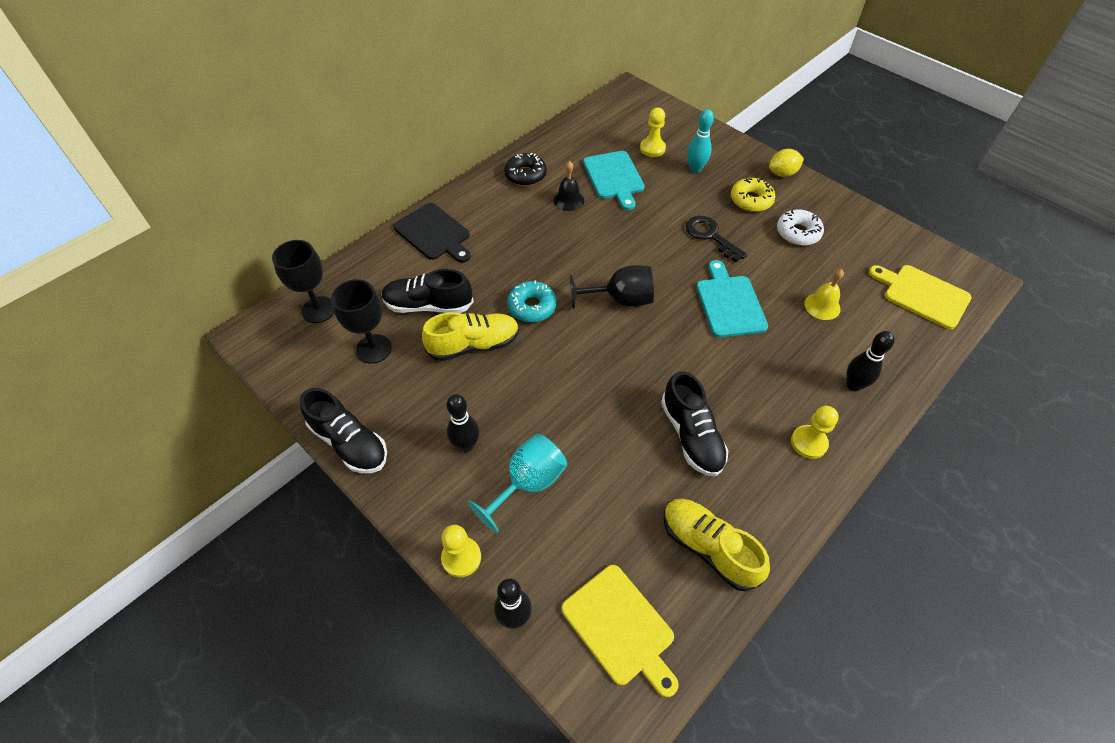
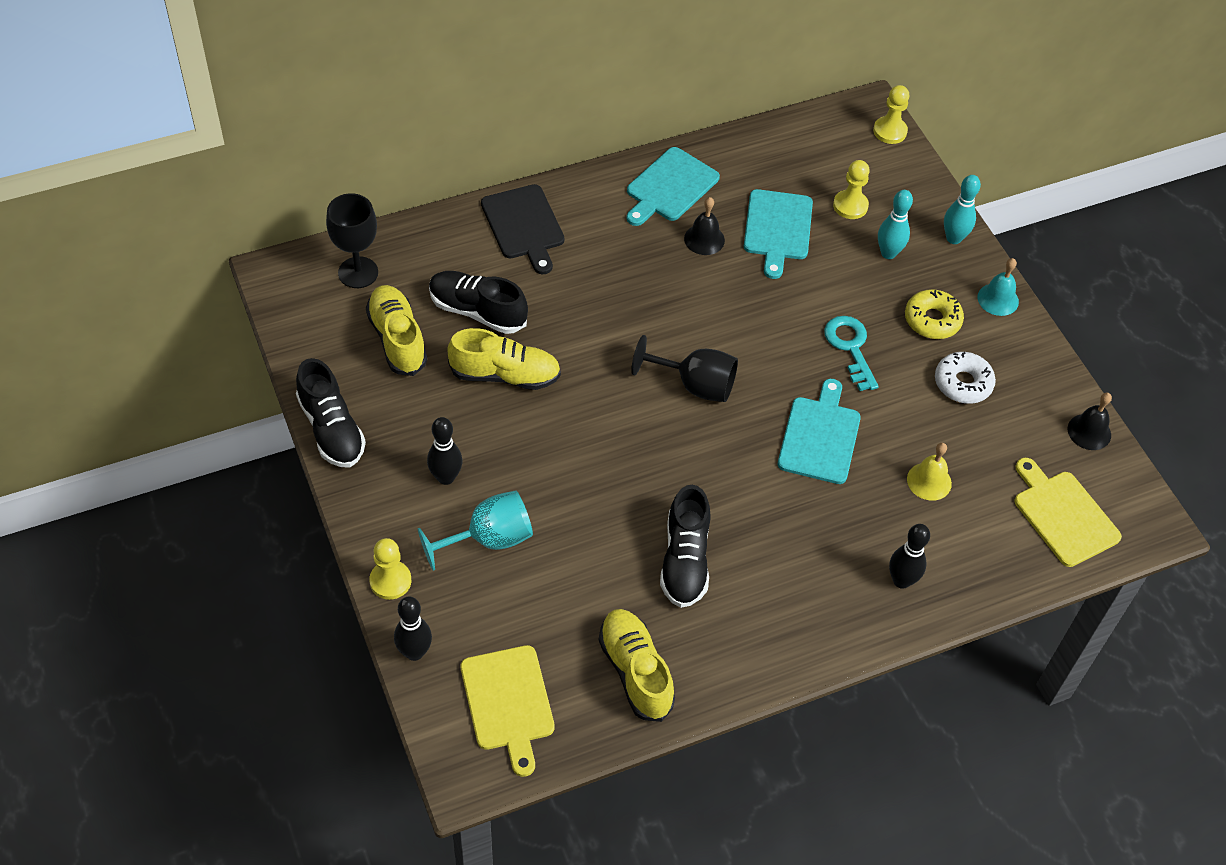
camera: 20 degrees right, 0 degrees up
(374, 349) = (397, 339): black goblet -> yellow shoe
(525, 175) = (669, 187): black donut -> turquoise cutting board
(532, 307) = (590, 355): turquoise donut -> none
(710, 236) = (850, 347): black key -> turquoise key
(730, 147) = (953, 238): none -> turquoise bowling pin
(782, 173) = (998, 299): yellow lemon -> turquoise bell
(809, 442) = (807, 618): yellow pawn -> yellow pawn (890, 131)
(897, 235) = (1089, 432): none -> black bell

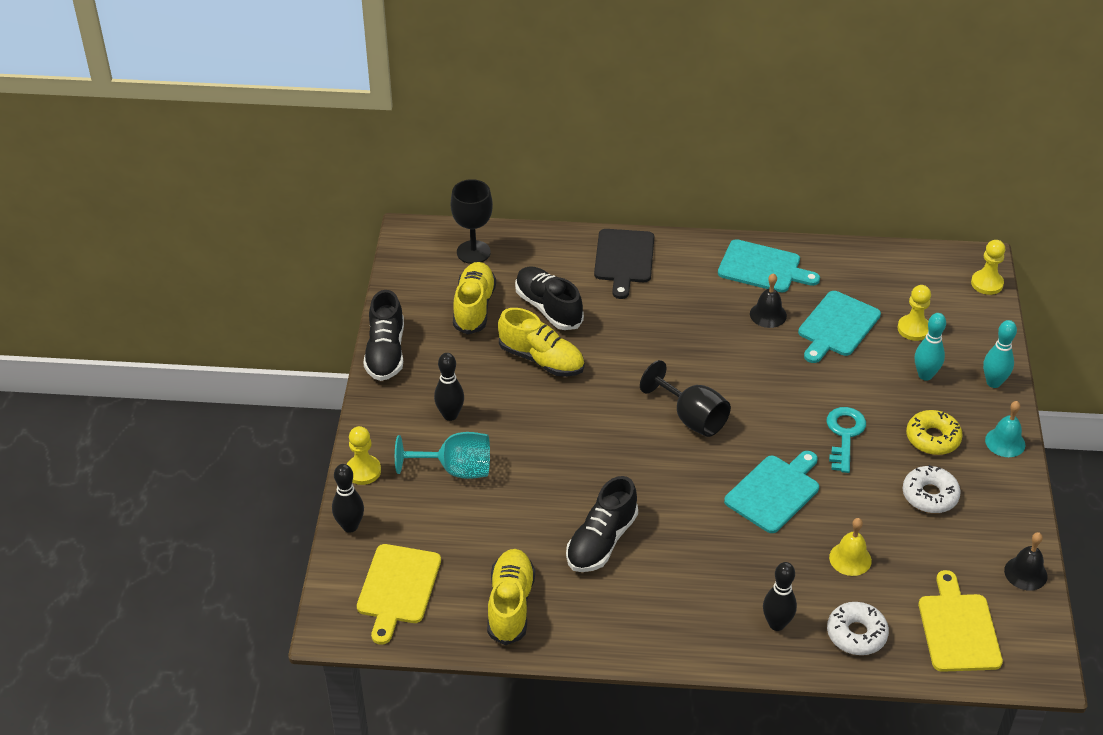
camera: 30 degrees right, 10 degrees down
(669, 187) = (763, 268): turquoise cutting board -> turquoise cutting board turned 135 degrees counterclockwise
(978, 560) = (856, 634): none -> white donut

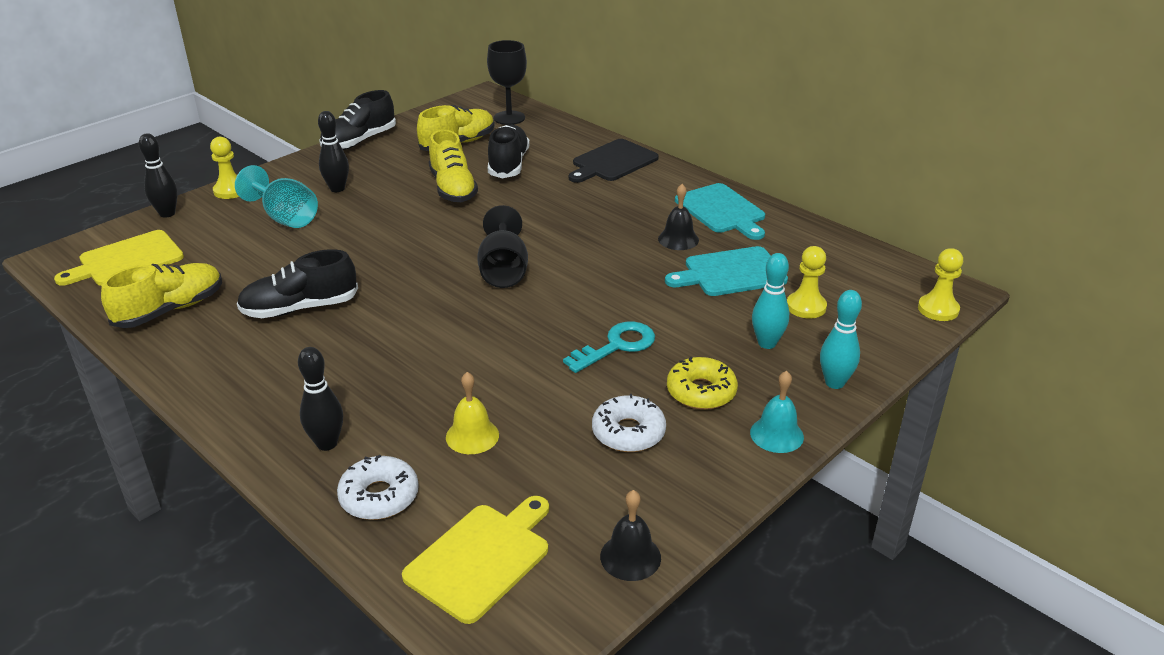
camera: 40 degrees right, 10 degrees down
(775, 492) = (488, 351): turquoise cutting board -> none

